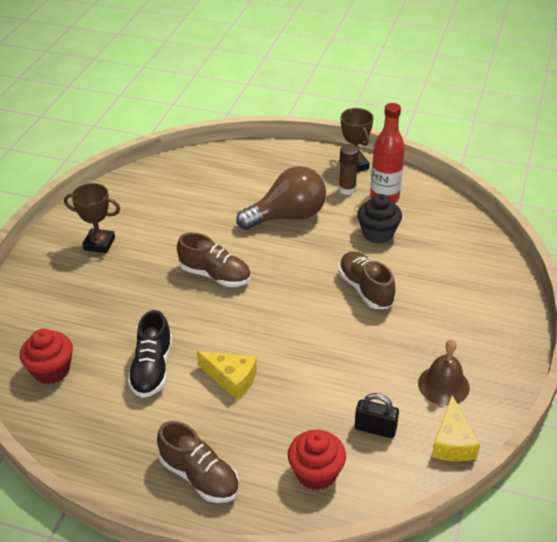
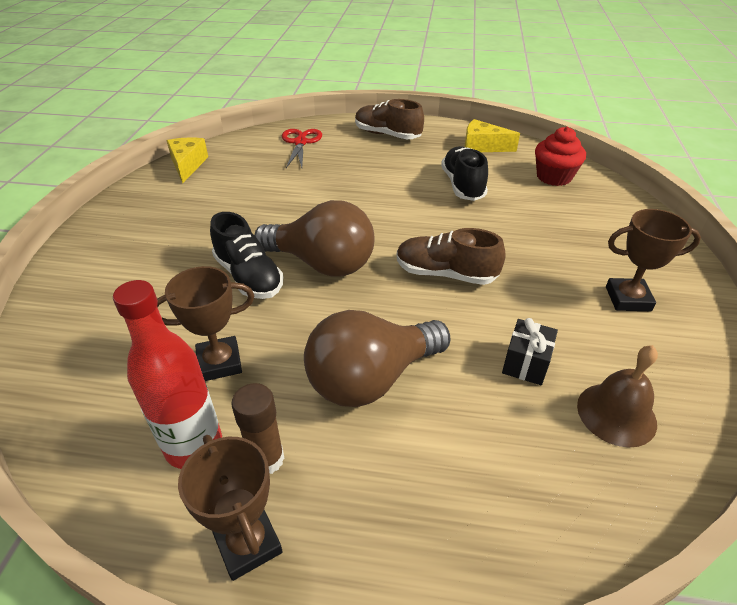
camera: 170 degrees right, 0 degrees up
(194, 215) = (526, 363): none -> black gift
(231, 379) = (385, 185): yellow cheese -> yellow cheese (482, 146)
(308, 294) = (322, 264): none -> brown light bulb
(316, 473) = (300, 142): red cupcake -> red scissors
(365, 289) = (249, 276): brown shoe -> black shoe
(375, 428) = (252, 167): black padlock -> none
(378, 233) = (219, 363): black cupcake -> brown trophy
(443, 385) = (181, 198): brown bell -> brown bell (616, 414)

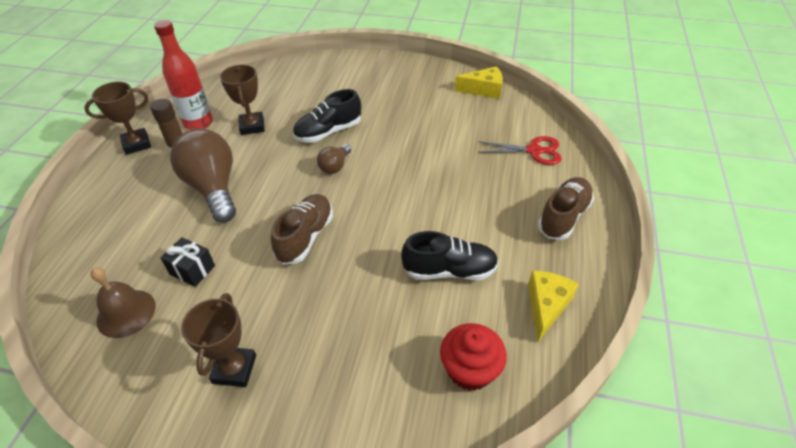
camera: 95 degrees right, 5 degrees up
(322, 264) = (335, 166): brown light bulb -> brown light bulb, size x0.48

